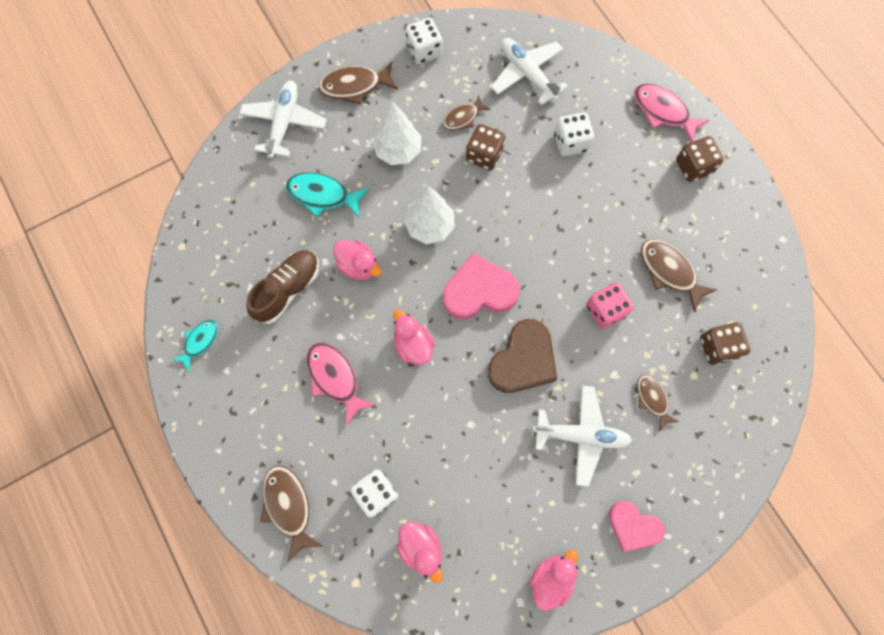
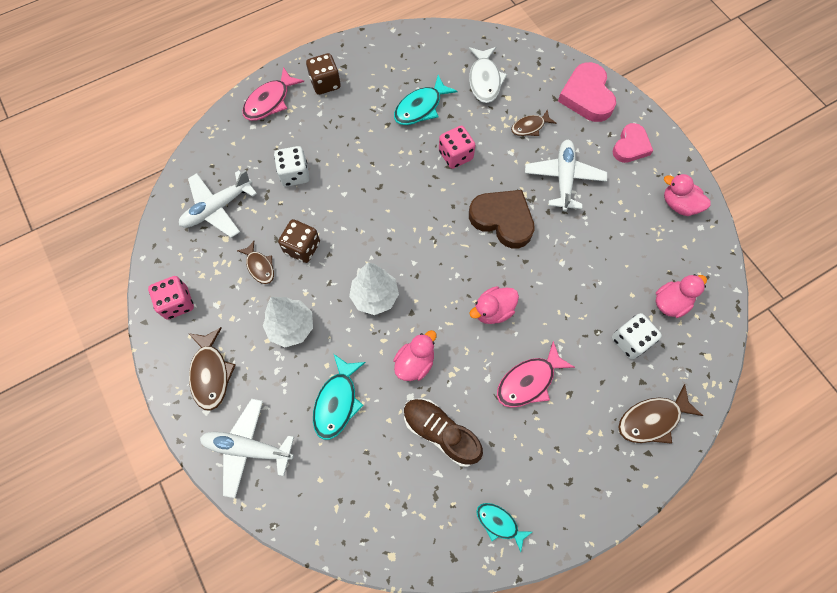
camera: 90 degrees left, 5 degrees down
(424, 51) = (177, 303): white dice -> pink dice
(479, 291) = (439, 254): pink heart -> pink heart (586, 96)
(669, 272) = (421, 107): brown fish -> turquoise fish
(717, 347) = (484, 80): brown dice -> white fish

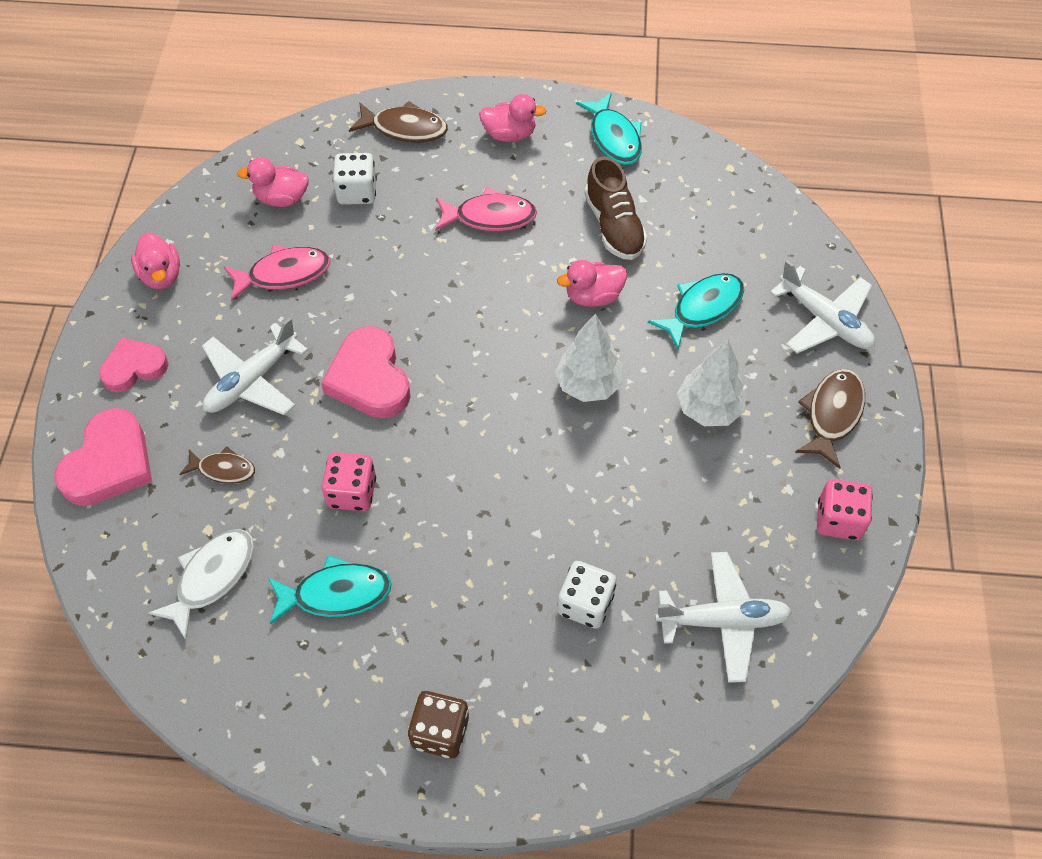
camera: 145 degrees left, 10 degrees down
(259, 266) = (707, 503): brown fish -> none
(270, 101) = (546, 756): pink fish -> pink fish (284, 274)
(302, 247) = (638, 494): brown dice -> none
(493, 311) = (469, 295): pink duck -> pink duck (509, 134)
(499, 523) = (614, 138): turquoise fish -> turquoise fish, size x1.56
(502, 220) = (369, 378): brown heart -> pink heart

